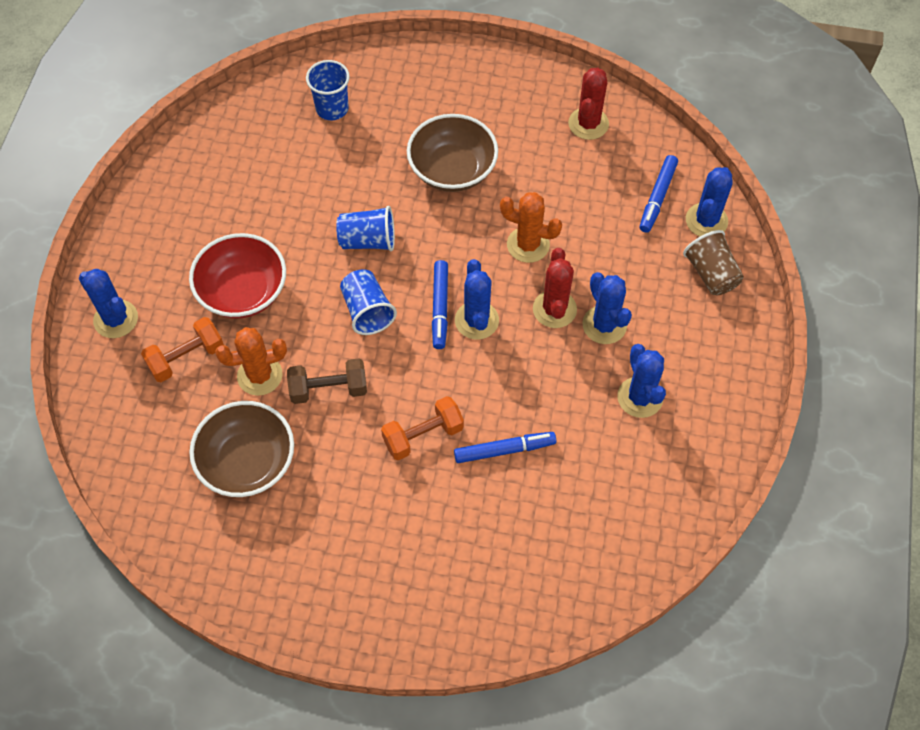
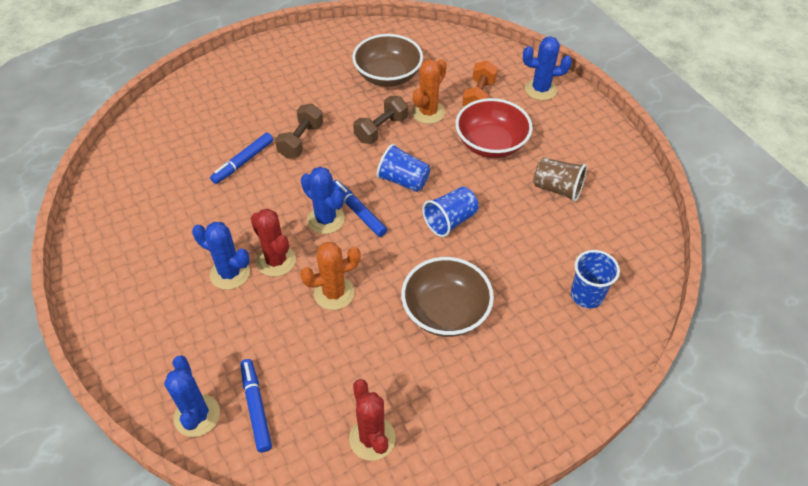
camera: 140 degrees right, 10 degrees down
(423, 435) = (301, 141): orange dumbbell -> brown dumbbell
(640, 397) = (170, 242): blue cactus -> none
(711, 274) = (166, 368): brown cup -> brown cup (557, 189)

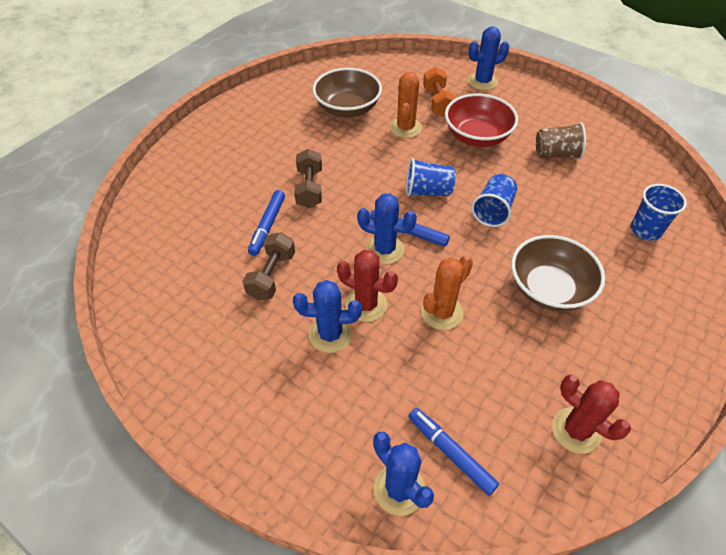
camera: 25 degrees left, 0 degrees up
(381, 129) = (375, 155): brown dumbbell -> brown dumbbell (271, 275)

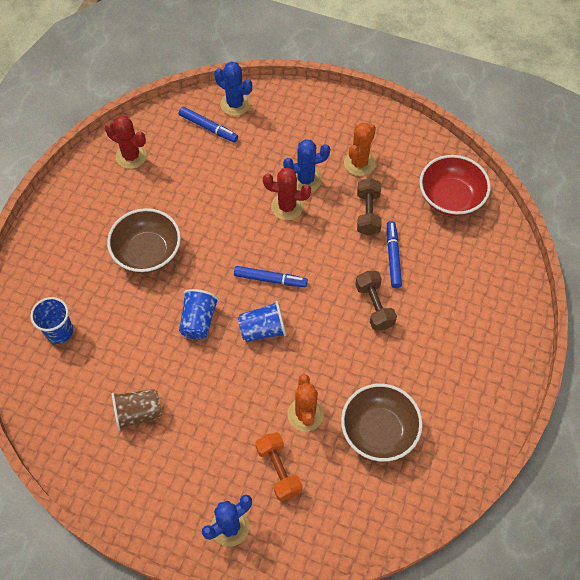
camera: 165 degrees right, 10 degrees up
(384, 249) = (286, 257): blue cactus -> none
(442, 312) = (229, 214): orange cactus -> orange cactus (359, 163)
(477, 136) = (225, 420): red bowl -> red bowl (450, 197)

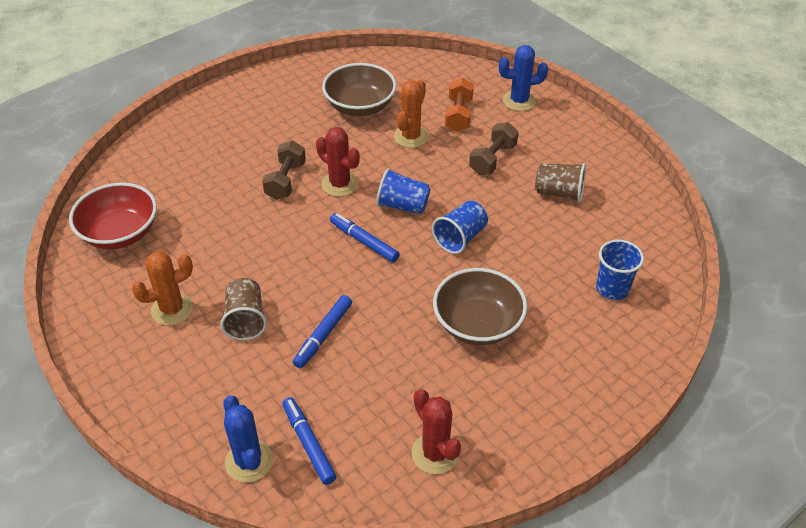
camera: 150 degrees left, 15 degrees down
(287, 207) = (291, 301): red cactus -> red cactus (340, 184)
(306, 179) = (246, 320): blue cactus -> brown cup
(368, 213) = (214, 256): brown dumbbell -> brown dumbbell (492, 159)
(393, 257) = (230, 209): blue marker -> blue marker (323, 335)

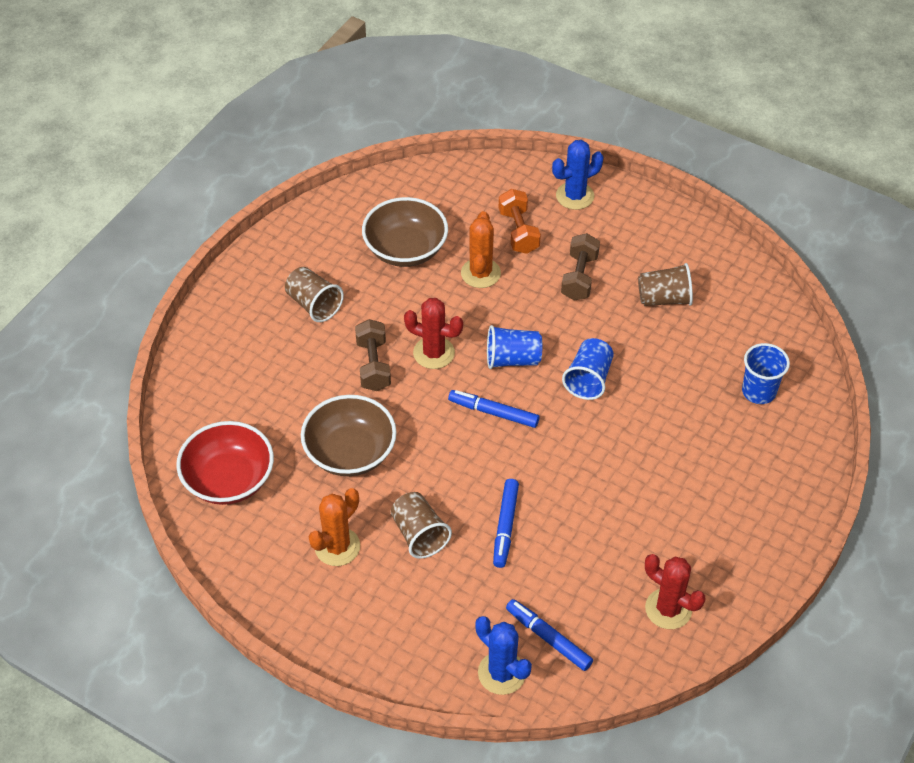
camera: 20 degrees left, 5 degrees up
(265, 127) = (314, 304): none -> brown cup
(477, 324) = (648, 468): brown bowl -> brown bowl (350, 452)

